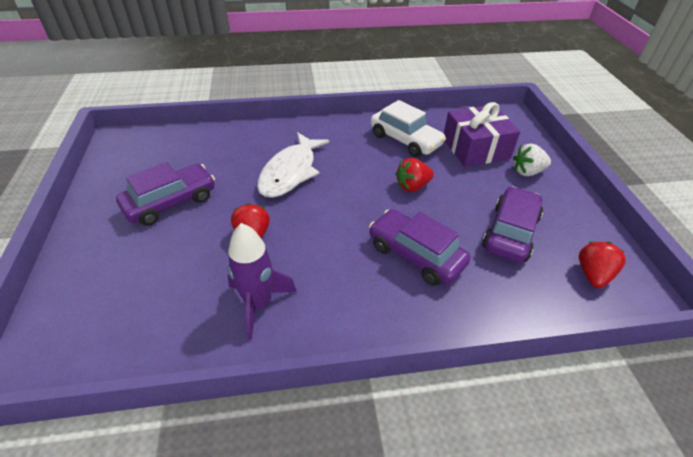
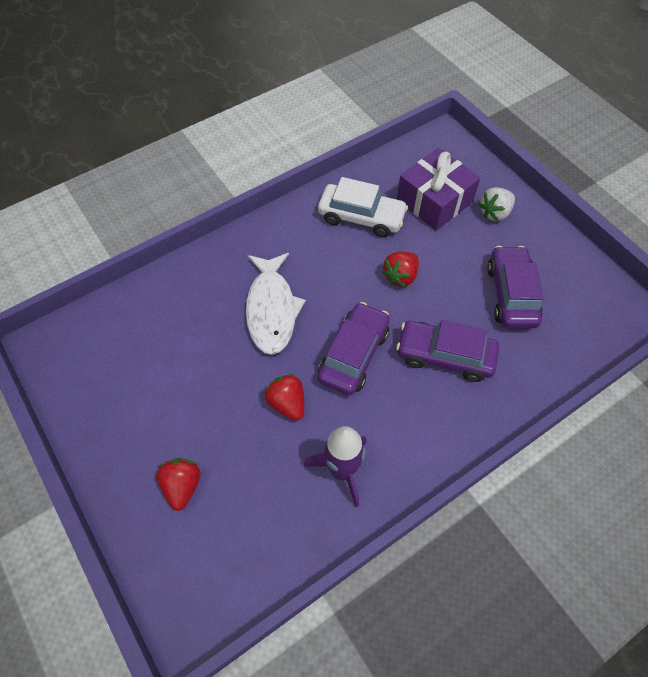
camera: 25 degrees left, 15 degrees up
(171, 202) = (175, 401): purple car -> purple car (353, 355)
(593, 274) = (592, 310): red strawberry -> red strawberry (182, 486)

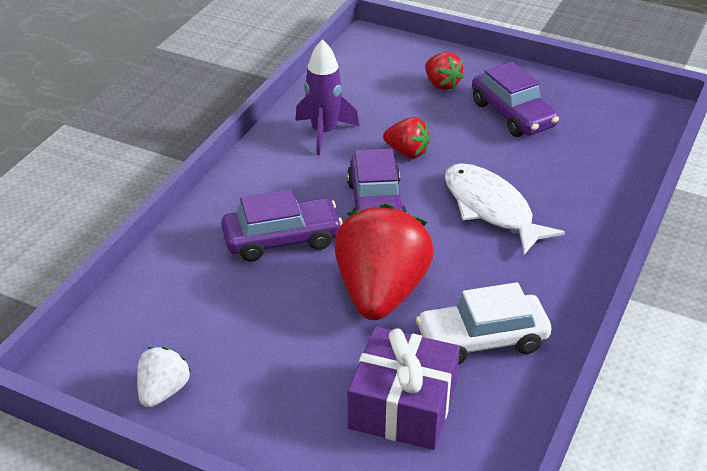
camera: 150 degrees right, 20 degrees down
(400, 276) = (381, 293): red strawberry -> red strawberry, size x2.05
(494, 213) = (307, 425): white strawberry -> white strawberry (163, 391)
(511, 294) = (236, 327): purple car -> purple car (513, 114)

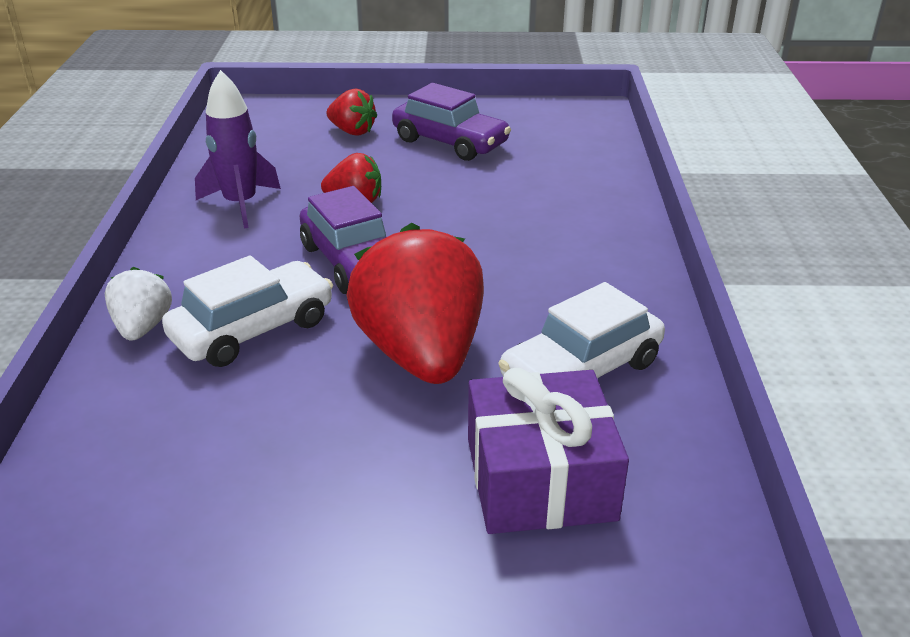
camera: 25 degrees left, 5 degrees down
(163, 391) = (180, 579): white strawberry -> white strawberry (143, 327)
(282, 239) = (253, 329): purple car -> white car
(491, 209) = (491, 233): white fish -> none

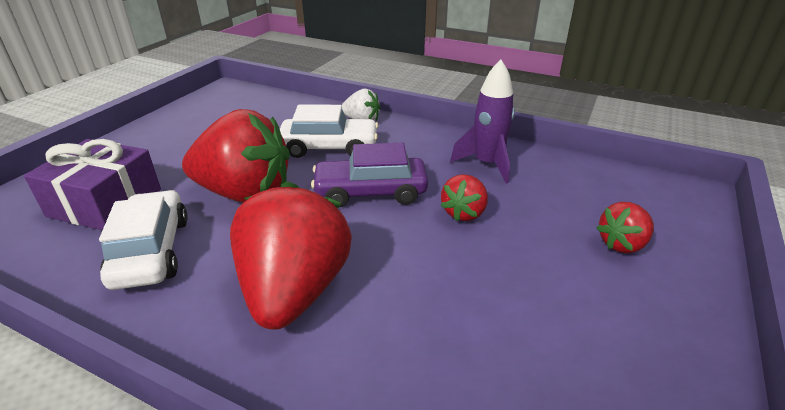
camera: 115 degrees right, 0 degrees up
(253, 329) = (329, 147): white car -> white car turned 75 degrees counterclockwise
(450, 142) = (578, 310): purple car -> none
(544, 257) = (295, 290): none -> red strawberry

